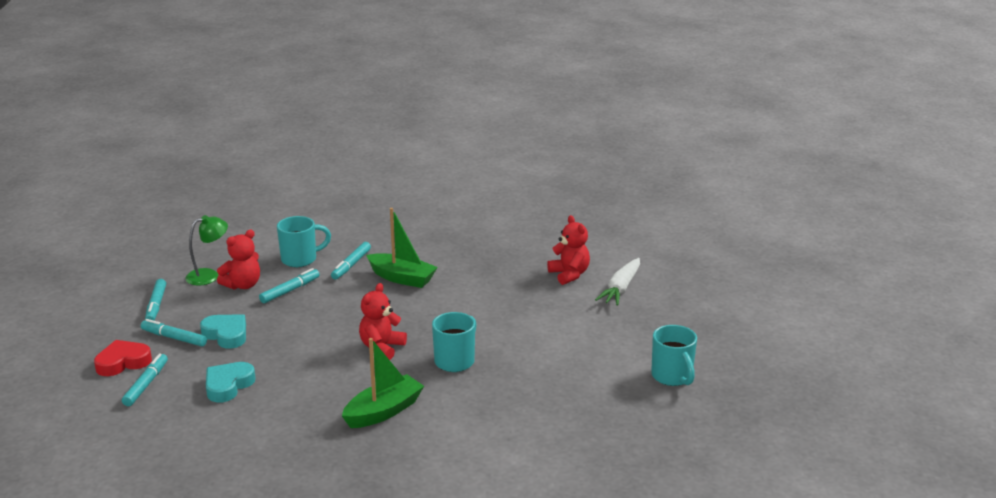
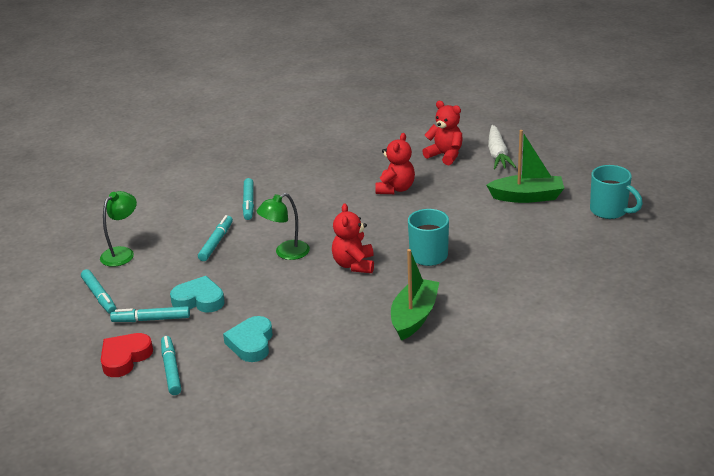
camera: 25 degrees left, 5 degrees up
(243, 285) = (165, 251): red teddy bear -> red teddy bear (395, 189)
(300, 259) = (195, 212): turquoise mug -> none
(336, 318) = (286, 253): none -> green lamp
(402, 278) = (307, 201): green boat -> green boat (527, 197)

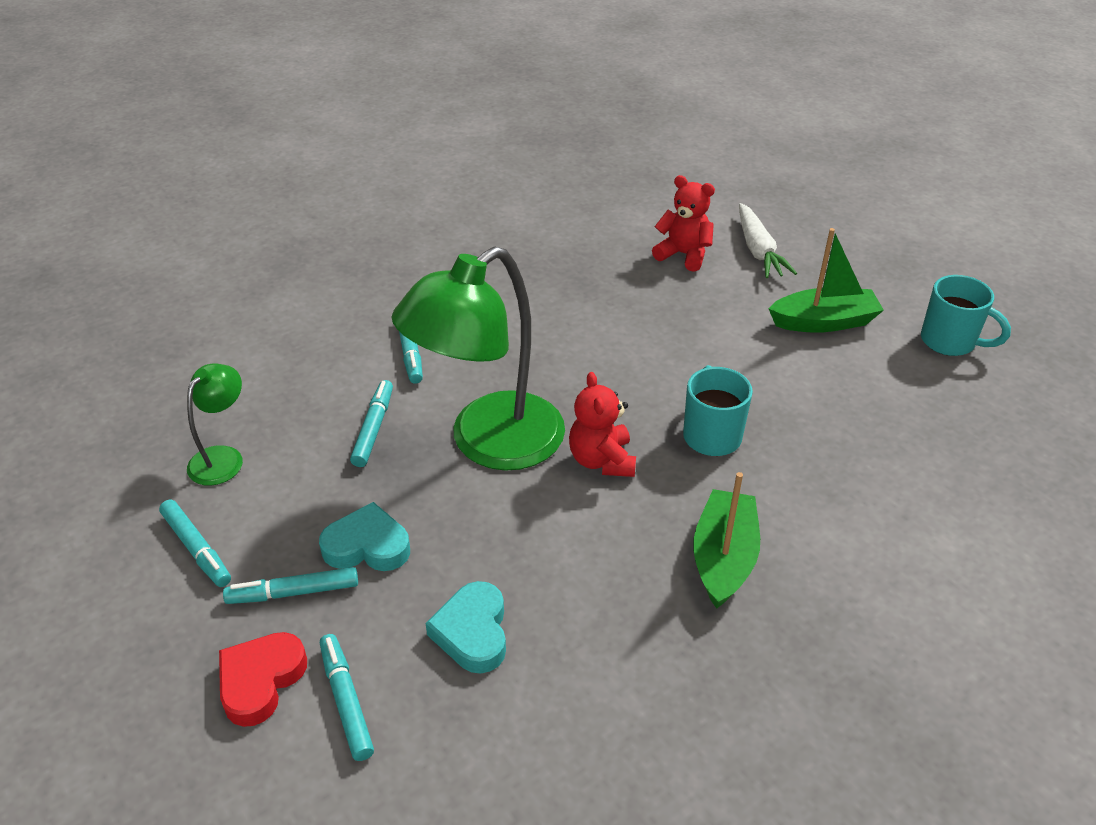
camera: 10 degrees left, 10 degrees up
(286, 253) = (489, 443): green lamp -> green lamp, size x2.11
(395, 189) = (627, 316): red teddy bear -> none

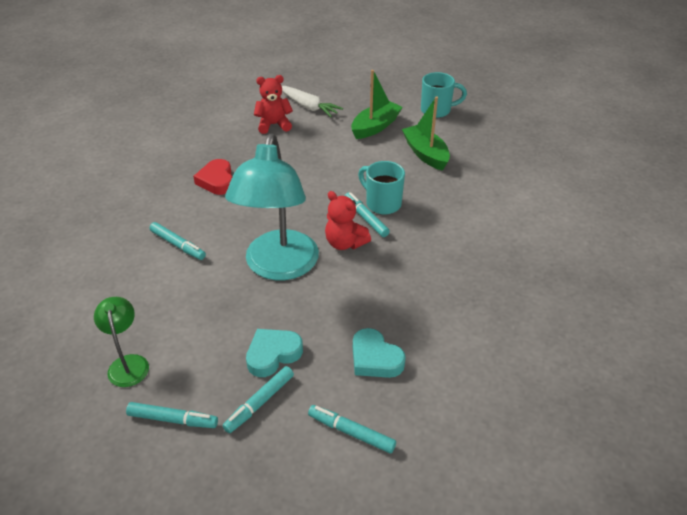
camera: 40 degrees left, 0 degrees up
(260, 681) = (295, 456): red heart -> red heart (217, 181)
(373, 428) = (204, 295): turquoise marker -> turquoise marker (365, 218)
(489, 443) = (279, 267): green lamp -> turquoise lamp
(723, 558) = (447, 254): green boat -> green boat (425, 154)

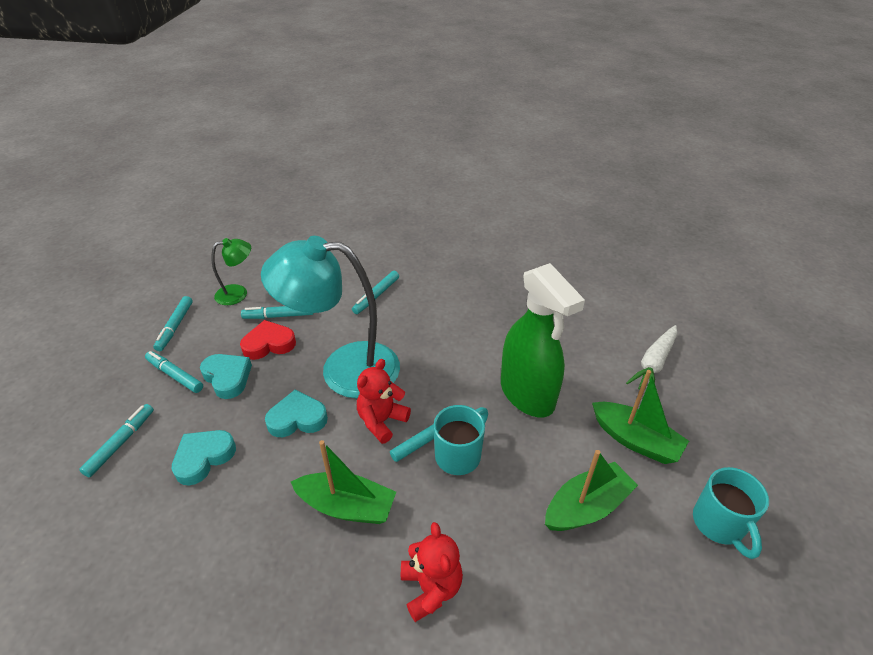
camera: 85 degrees right, 0 degrees up
(184, 321) = (279, 316): none -> turquoise marker
(217, 181) = (477, 306): red heart -> red heart (269, 344)
(274, 125) = (597, 336): red teddy bear -> red teddy bear (431, 588)
(328, 165) = (527, 394): none -> green spray bottle
(335, 296) = (297, 418): none -> turquoise heart
(425, 262) = (347, 506): none -> green boat

